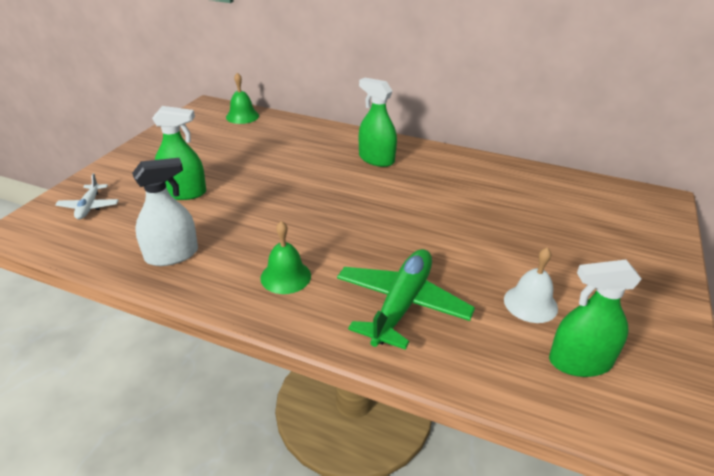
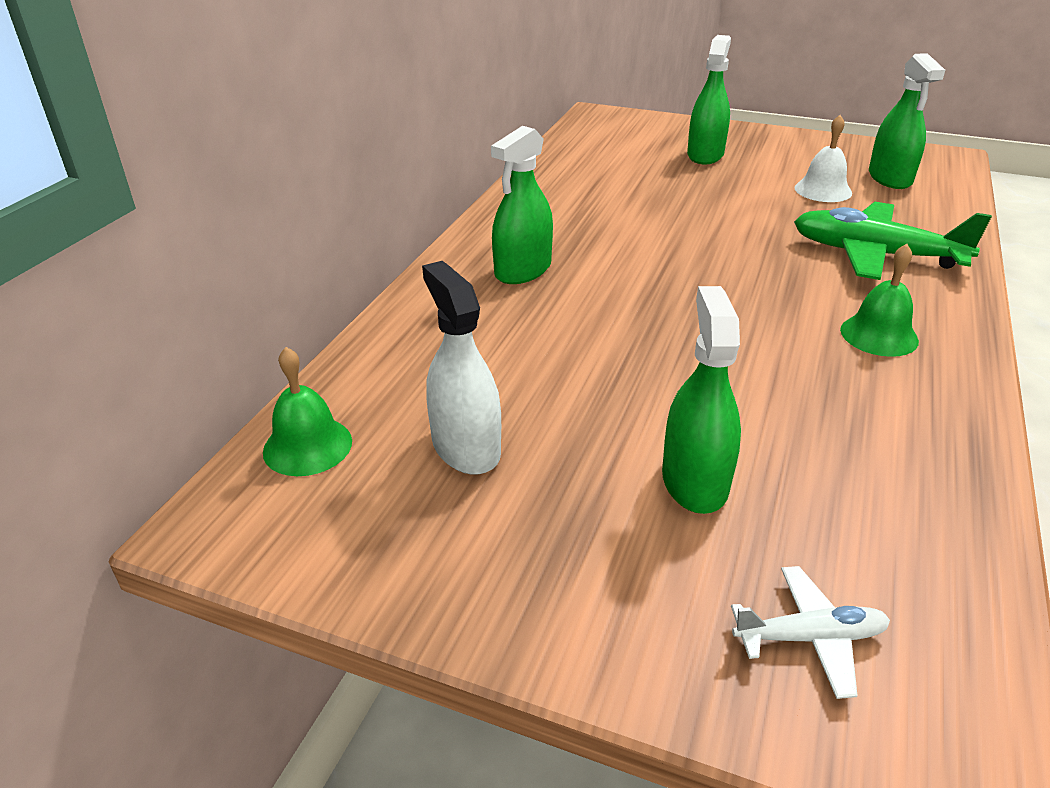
camera: 90 degrees left, 0 degrees up
(172, 255) = (901, 456): white spray bottle -> white spray bottle (466, 447)
(589, 246) = (705, 155): none -> green spray bottle

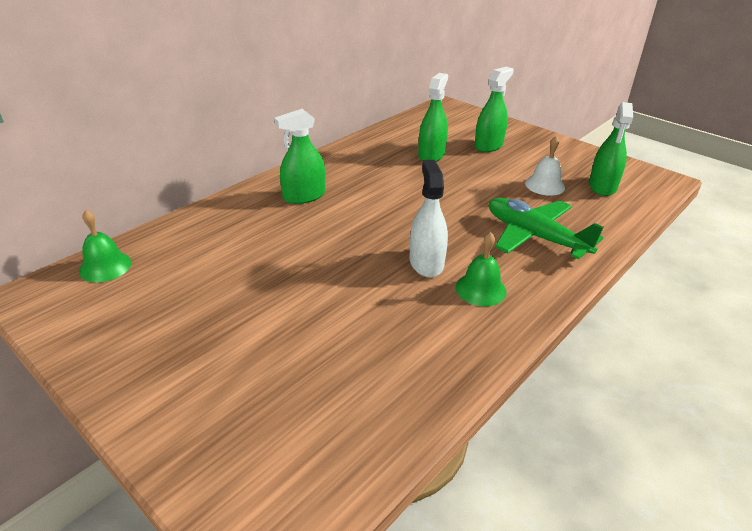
camera: 20 degrees right, 0 degrees up
(466, 447) = (178, 289): white spray bottle -> white spray bottle (426, 263)
(694, 481) = (278, 344): green spray bottle -> green spray bottle (431, 155)
(810, 638) = (254, 449): white plane -> none

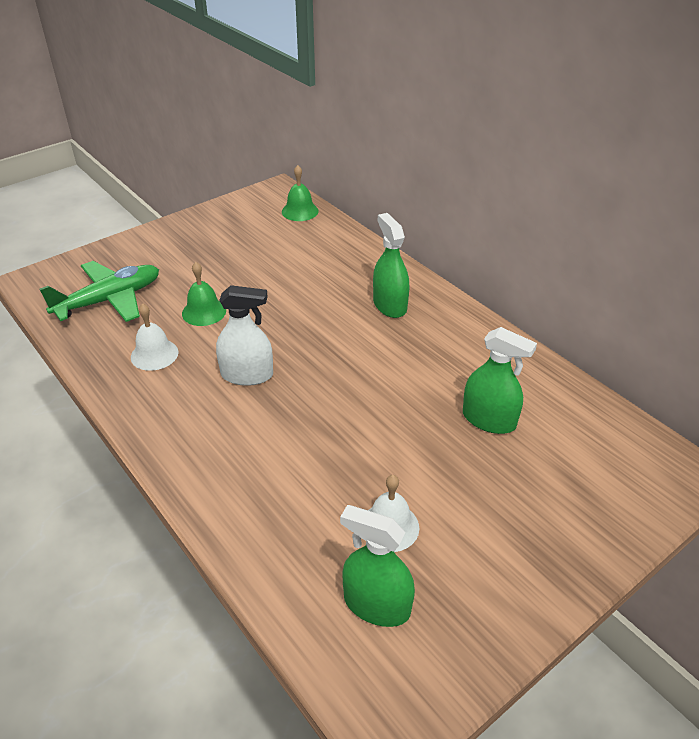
camera: 100 degrees right, 5 degrees up
(417, 334) = (154, 354): none -> white bell
(480, 289) = (193, 405): green bell -> green bell (204, 312)
(488, 145) = (524, 493): green spray bottle -> none
(534, 236) = (267, 474): green plane -> green plane (110, 300)

